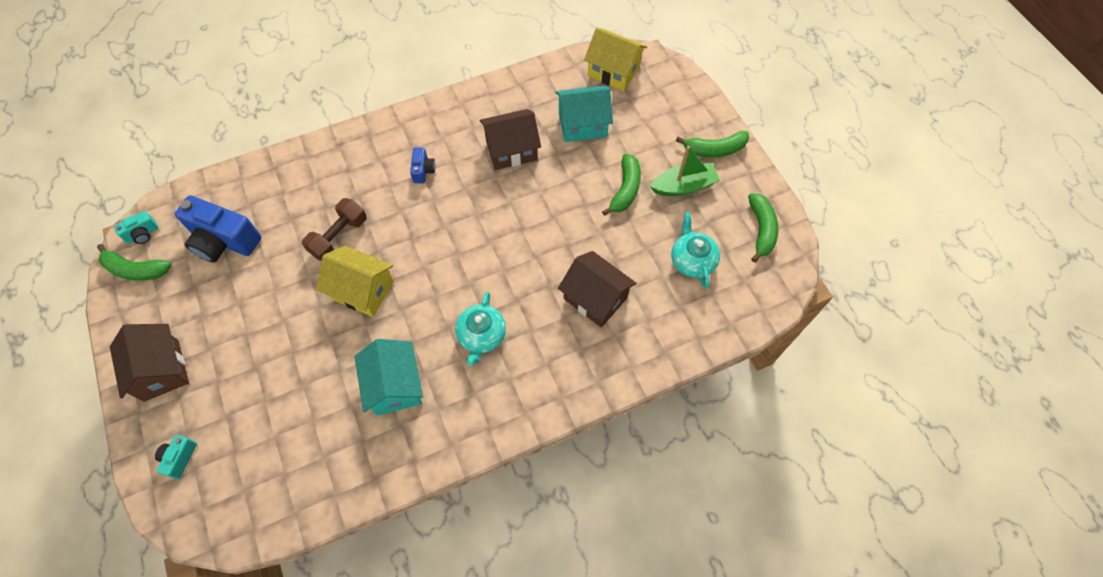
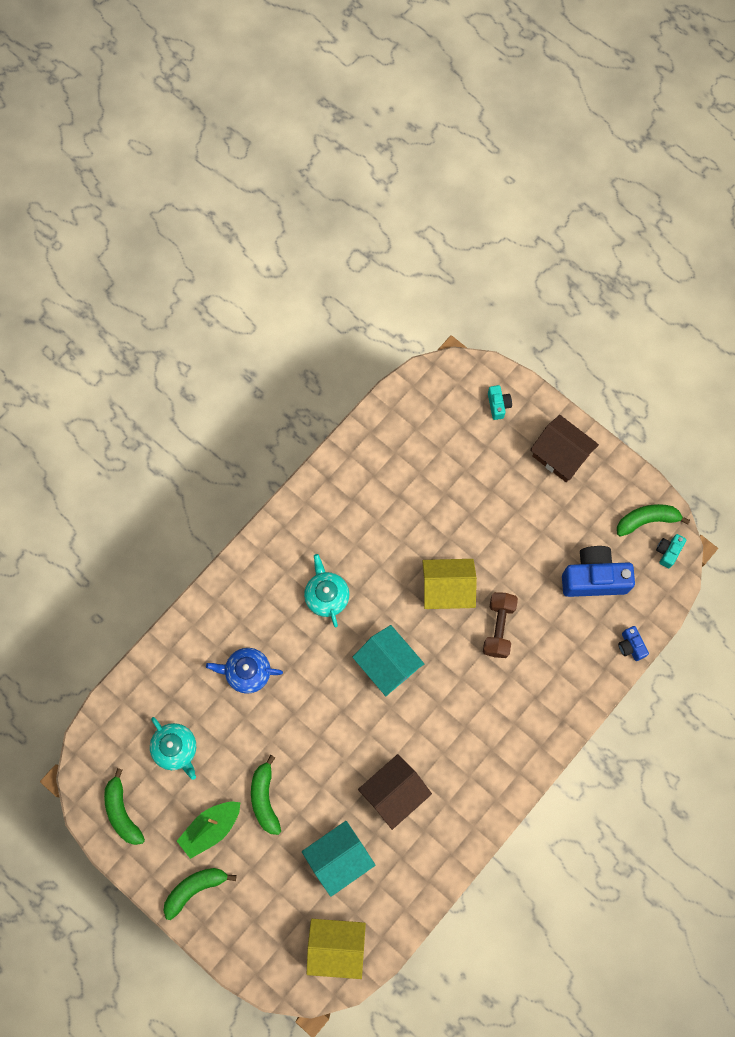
camera: 155 degrees right, 10 degrees up
(395, 385) = (373, 525): turquoise house -> turquoise house (388, 664)
(423, 171) = (464, 730): blue camera -> blue camera (630, 646)
(595, 298) = (247, 672): brown house -> blue teapot

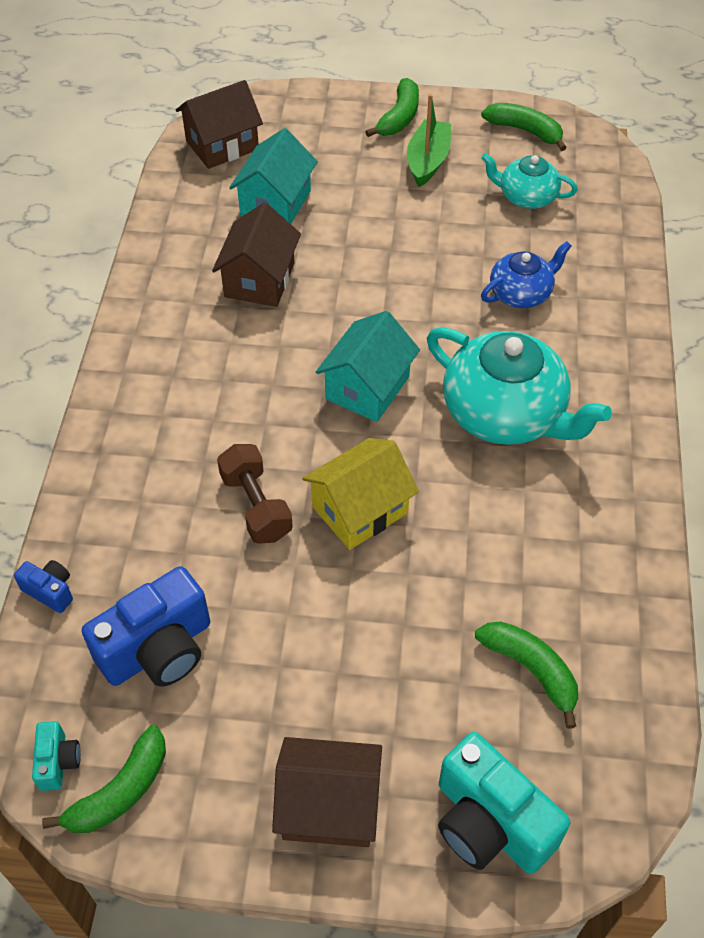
camera: 145 degrees right, 20 degrees down
(265, 798) = (396, 207): green banana -> green banana (531, 670)
(326, 595) = (505, 414): turquoise teapot -> turquoise teapot, size x1.80
(336, 947) = (222, 145): yellow house -> brown house
(388, 664) = (367, 387): turquoise house -> turquoise house turned 75 degrees counterclockwise
(498, 405) = (490, 823): turquoise camera -> turquoise camera, size x2.09

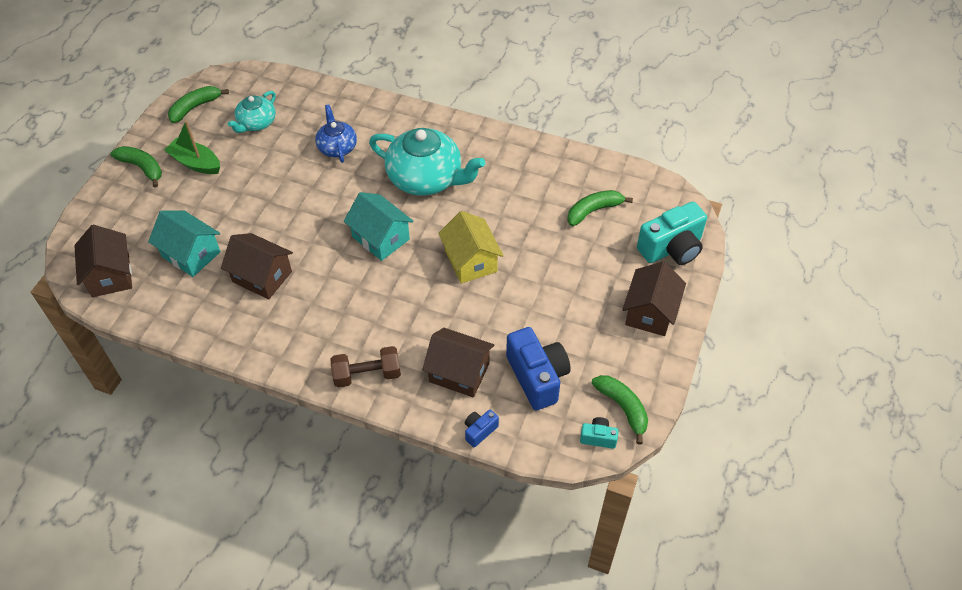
camera: 75 degrees left, 0 degrees up
(147, 542) = (459, 372): none -> brown house
(256, 506) = (451, 311): brown dumbbell -> brown dumbbell (367, 374)
(505, 414) = (426, 178): turquoise teapot -> turquoise teapot turned 60 degrees clockwise

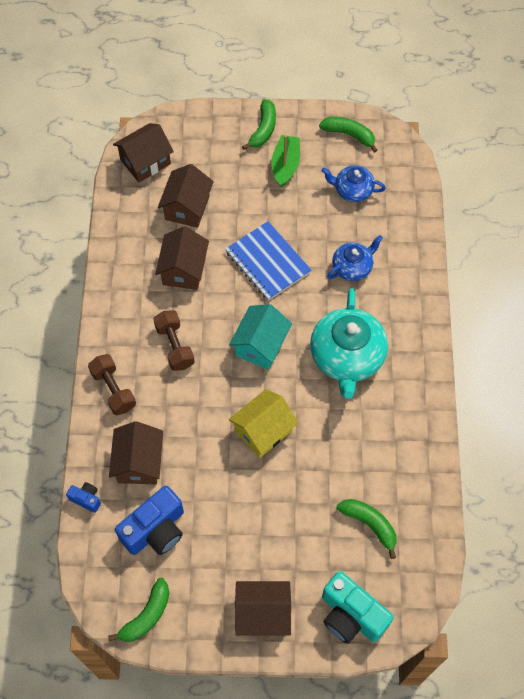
camera: 70 degrees right, 10 degrees up
(191, 254) = (187, 207): turquoise house -> brown house
(256, 123) = (352, 190): turquoise teapot -> blue teapot
(294, 207) = (268, 262): none -> blue notebook
(345, 307) = (175, 346): none -> brown dumbbell
(598, 437) = (109, 602): turquoise camera -> none

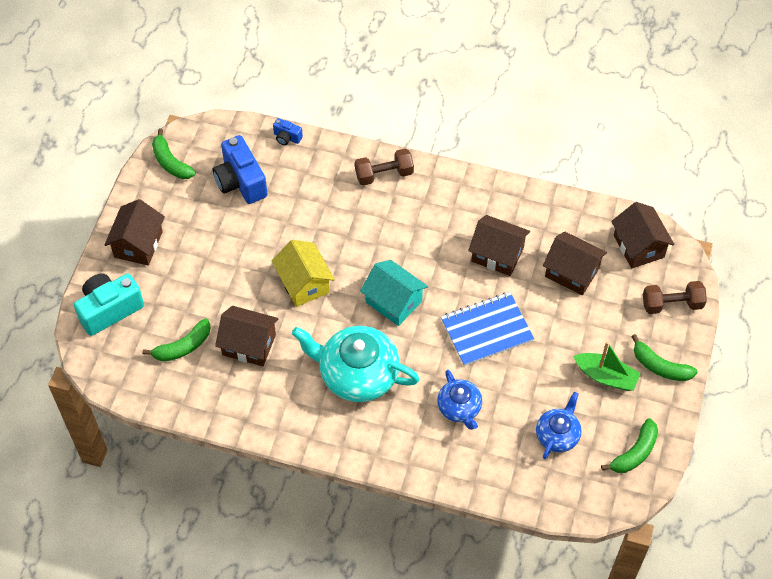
camera: 105 degrees right, 5 degrees down
(86, 499) = (287, 137): blue camera -> blue camera turned 75 degrees clockwise
(139, 462) = (307, 181): brown house -> brown house (249, 345)
(175, 346) = (414, 230): brown dumbbell -> brown dumbbell (672, 304)

